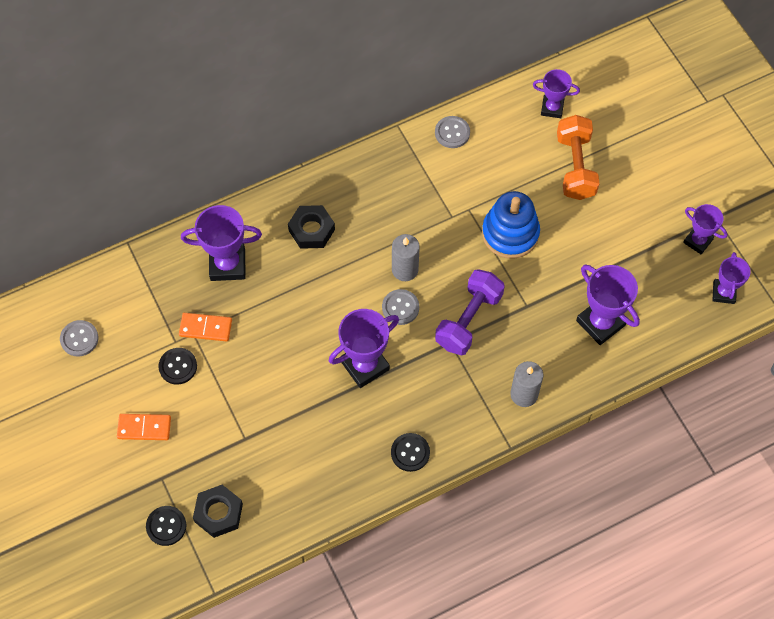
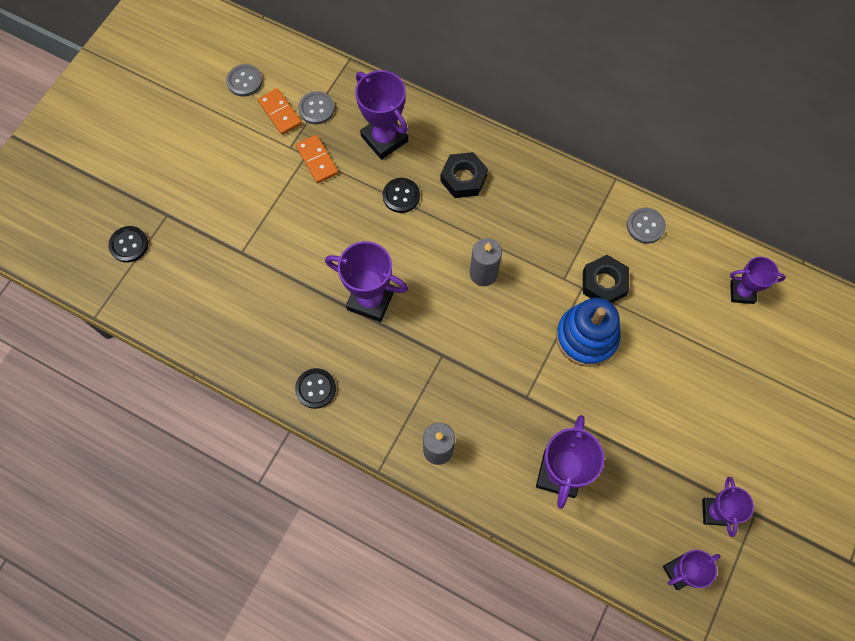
camera: 55 degrees right, 5 degrees up
(144, 428) = (201, 174): orange domino -> orange domino (280, 113)
(178, 366) = (269, 163): black button -> black button (401, 196)
(218, 513) = (164, 275): black nut -> black nut (604, 283)
(400, 307) = (445, 293): grey button -> grey button (316, 109)
(469, 320) = (475, 356): purple dumbbell -> none
(552, 108) = (742, 292): purple trophy -> purple trophy turned 60 degrees counterclockwise
(575, 167) = (699, 350): orange dumbbell -> none

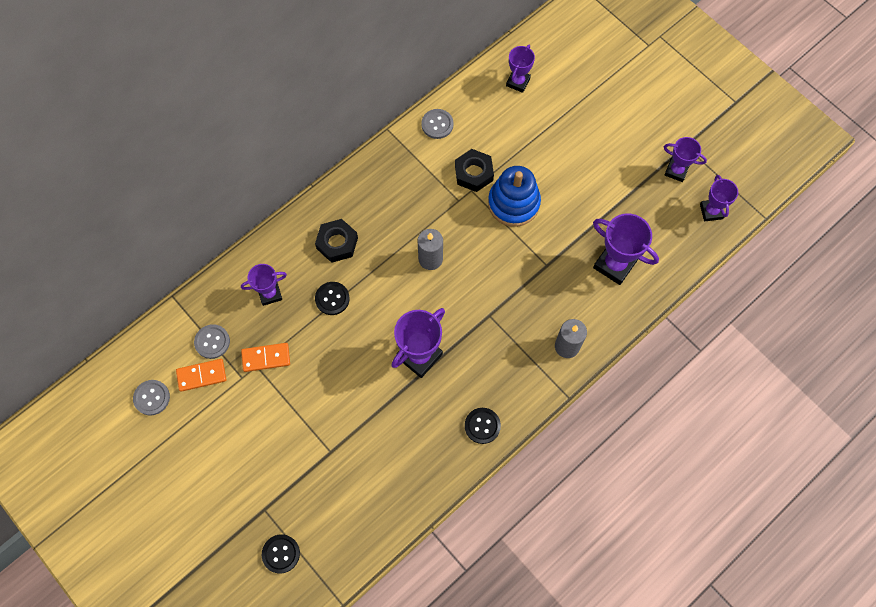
camera: 70 degrees left, 0 degrees up
(384, 139) = (270, 294): purple trophy -> purple trophy, size x0.63

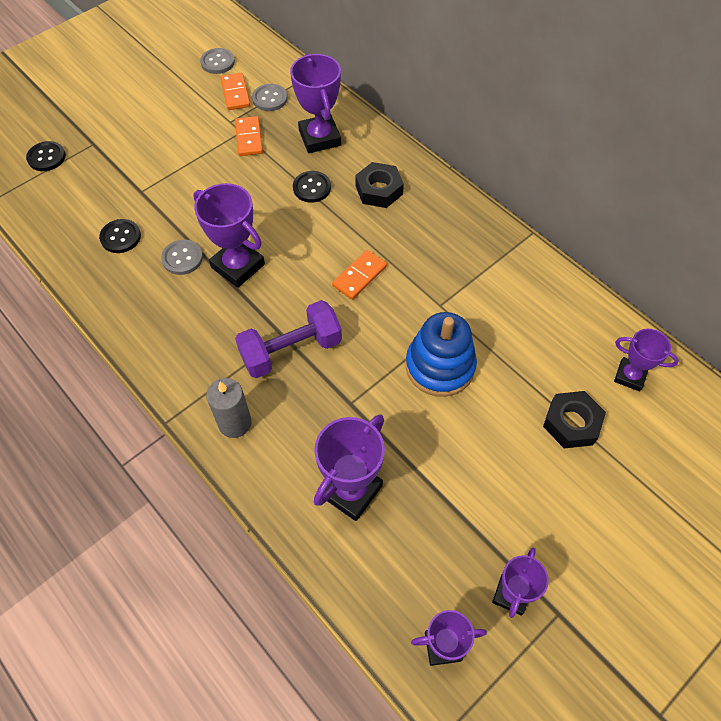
camera: 90 degrees right, 10 degrees down
(270, 294) = (320, 138): purple trophy -> purple trophy, size x1.60
(430, 259) = (359, 276): grey candle -> orange domino
(437, 124) = (547, 283): grey button -> grey button (182, 258)
(473, 173) = (480, 322): black nut -> black nut (571, 423)
(482, 426) = (144, 327): black button -> black button (120, 237)
(502, 309) = (291, 350): none -> purple dumbbell

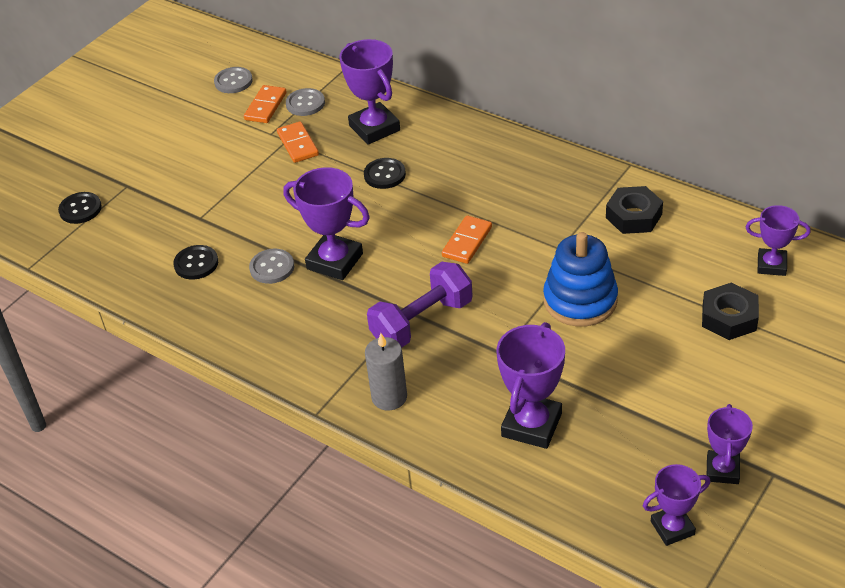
camera: 10 degrees left, 15 degrees down
(235, 93) = (266, 106): orange domino -> orange domino turned 45 degrees clockwise
(379, 190) = (456, 161): black nut -> black nut (633, 216)

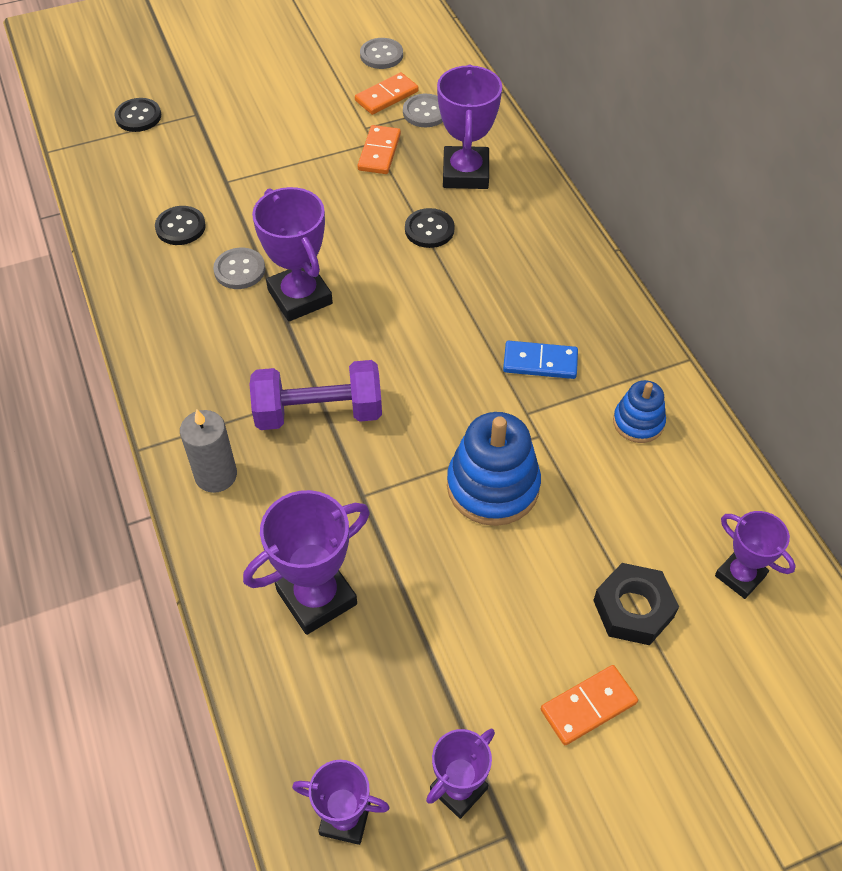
camera: 30 degrees right, 10 degrees up
(467, 242) = (441, 350): orange domino -> orange domino (588, 706)
(539, 215) = (540, 362): none -> blue domino
(633, 216) = (638, 422): black nut -> blue stacking toy

